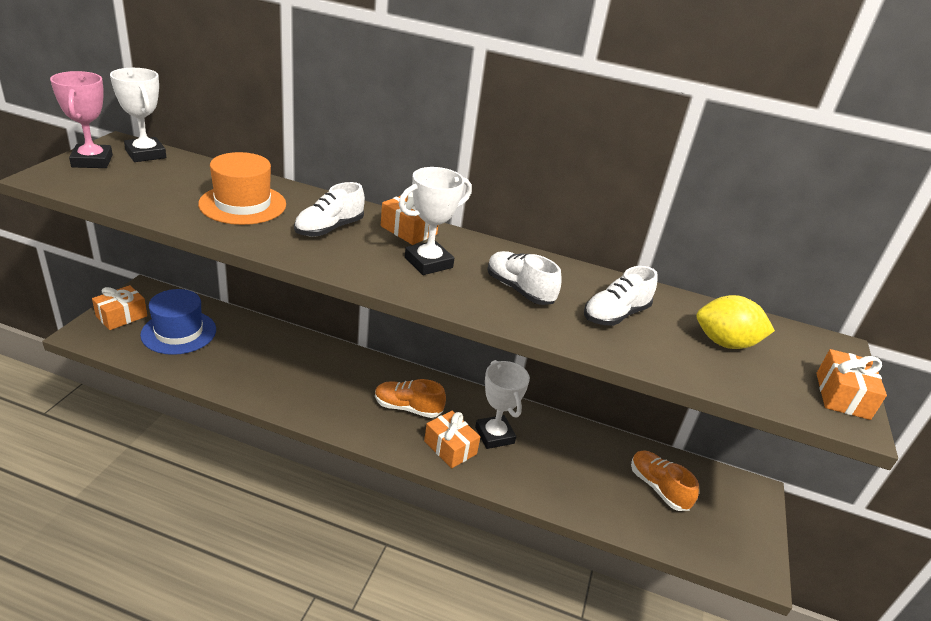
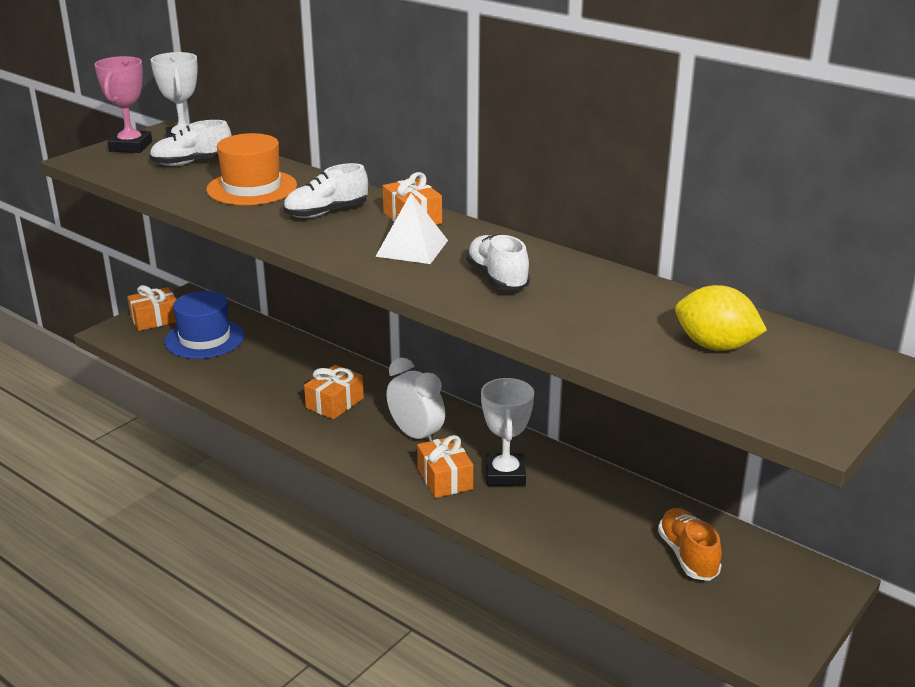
camera: 25 degrees right, 5 degrees down
(408, 408) = (416, 435): orange shoe -> white clock
(428, 263) = (412, 248): white trophy -> white pyramid
(615, 315) = (595, 309): white shoe -> white shoe (192, 163)
(842, 396) = (828, 408): orange gift -> orange gift (335, 403)

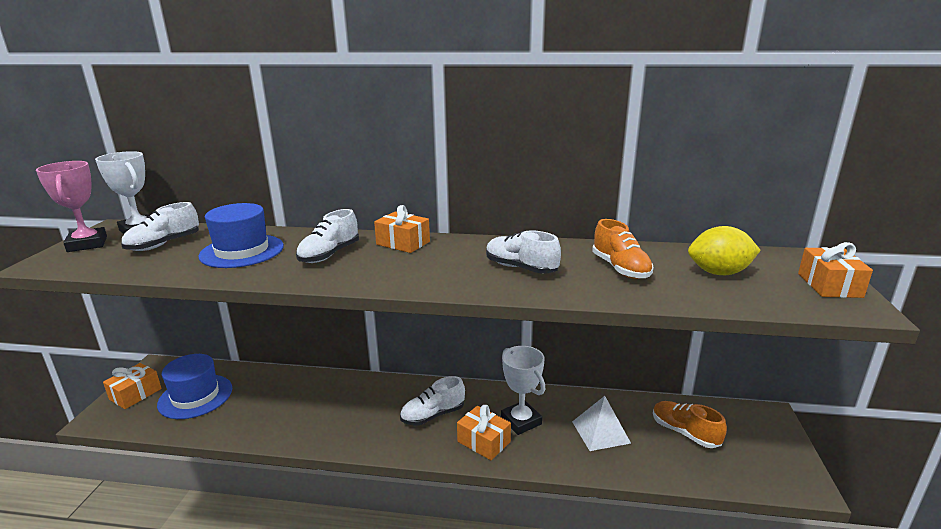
camera: 30 degrees left, 5 degrees down
(252, 188) = (242, 251): orange hat -> blue hat
(335, 403) = (349, 412): orange gift -> orange gift (829, 285)
(412, 248) = (430, 263): white pyramid -> white pyramid (600, 432)
(416, 435) = (433, 415): white clock -> white shoe
(605, 309) = (620, 268): none -> orange shoe

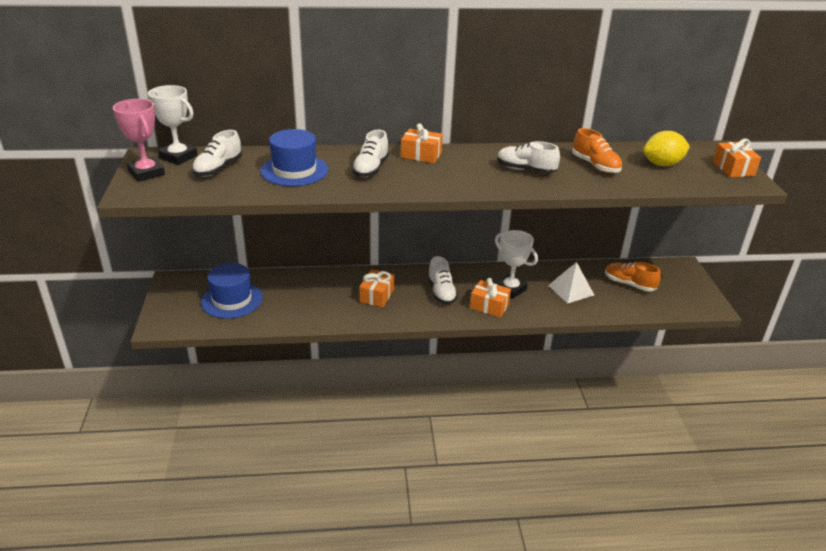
camera: 15 degrees left, 10 degrees up
(135, 394) = (175, 304): orange gift -> orange gift (377, 295)
(433, 415) = (441, 292): white shoe -> white shoe turned 60 degrees counterclockwise

